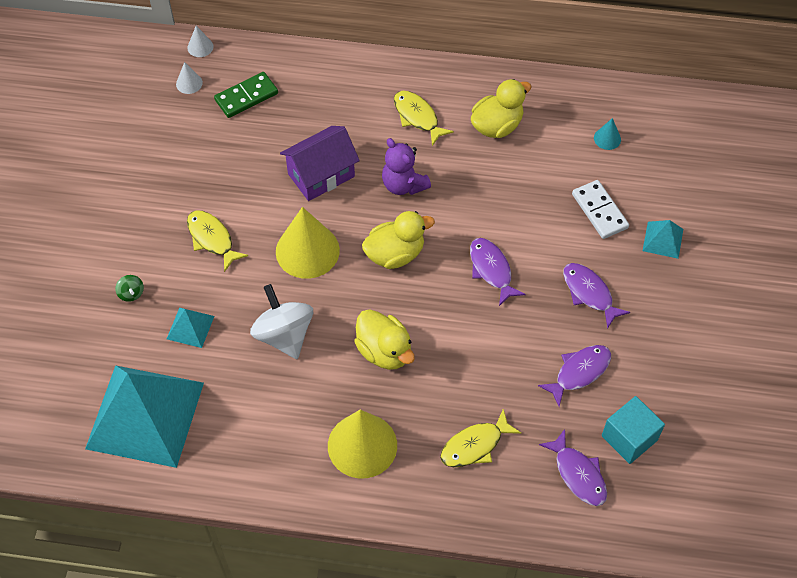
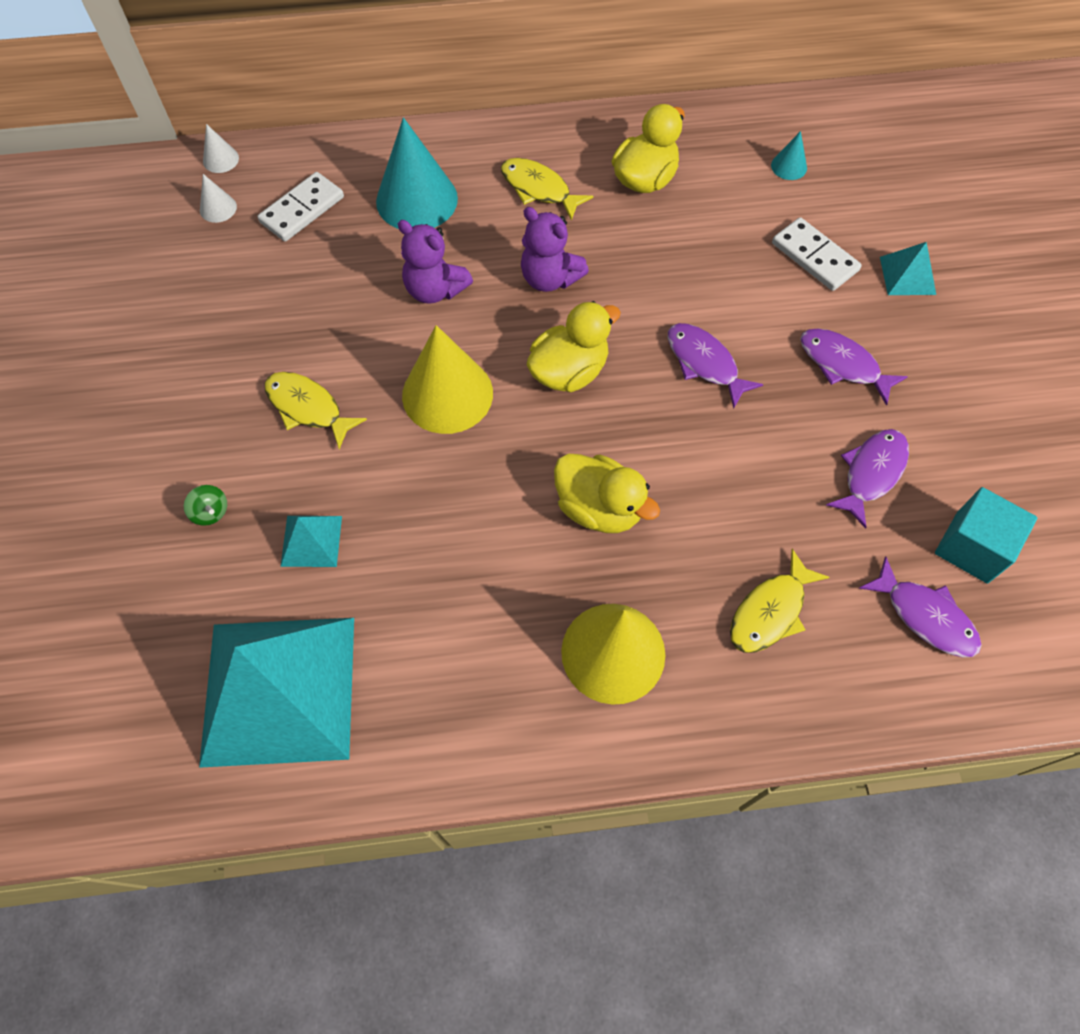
camera: 15 degrees left, 5 degrees up
(246, 97) = (302, 210): green domino -> white domino
(284, 335) = (451, 519): white spinning top -> none
(321, 175) = (435, 289): purple house -> purple teddy bear
(328, 106) = (417, 200): none -> turquoise cone

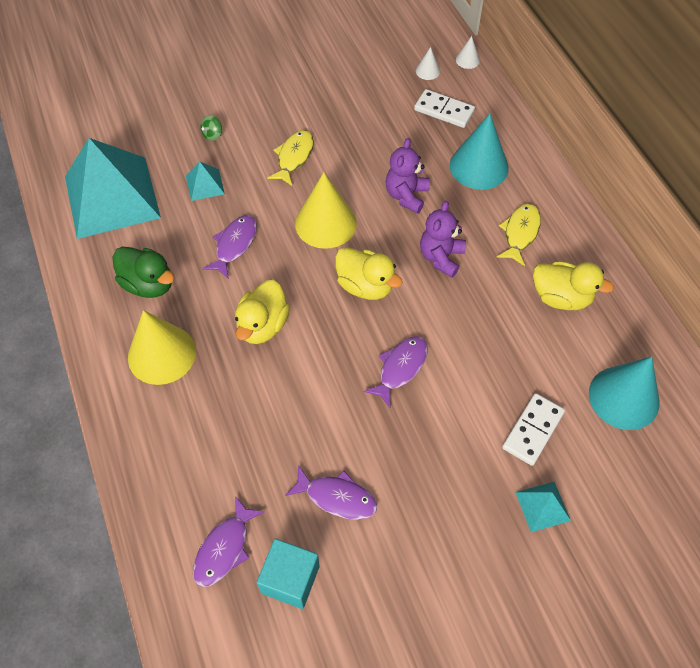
camera: 75 degrees right, 5 degrees down
(480, 654) = (148, 284): none -> green duck
(770, 611) = (208, 442): yellow fish -> none
(789, 166) = (623, 397): turquoise cone -> turquoise cone, size x2.23
(842, 364) = (431, 465): purple fish -> purple fish (234, 245)

